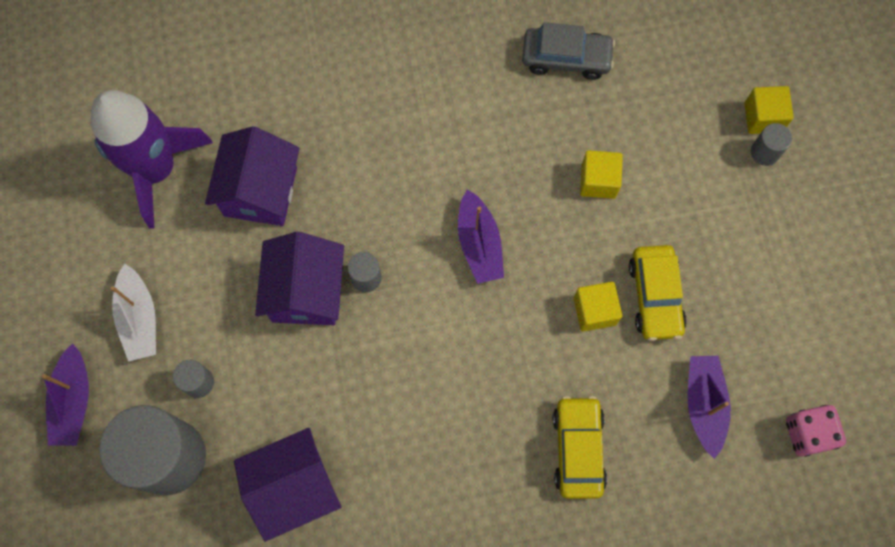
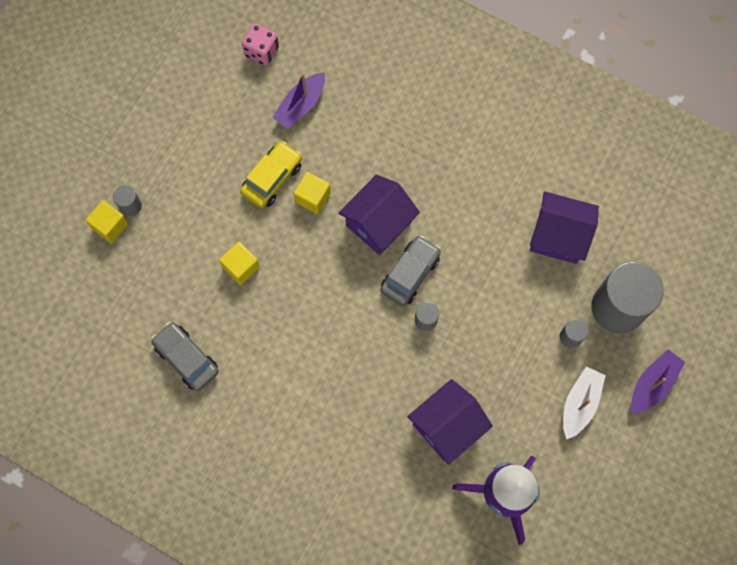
camera: 140 degrees left, 0 degrees up
(306, 292) = (468, 340): purple house -> purple house (378, 223)
(422, 312) = (410, 274): none -> grey car
(479, 244) = (343, 287): purple boat -> none
(578, 449) = (388, 136): yellow car -> none

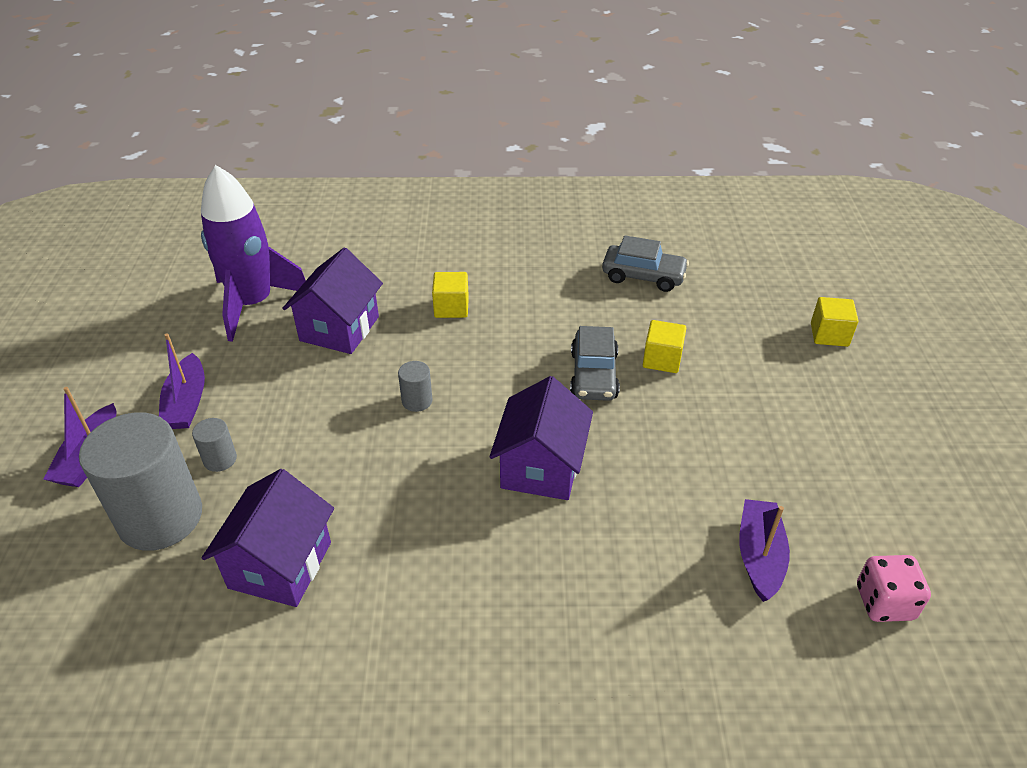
camera: 150 degrees right, 30 degrees down
(130, 206) = (831, 359): grey cylinder -> none
(272, 178) = (711, 453): yellow car -> none
(313, 197) = (644, 457): yellow cube -> yellow cube (451, 307)
(410, 274) = (464, 434): grey car -> grey car (593, 375)
(558, 236) = (280, 565): purple house -> purple house turned 60 degrees counterclockwise
(580, 404) = (187, 402): white boat -> purple boat

